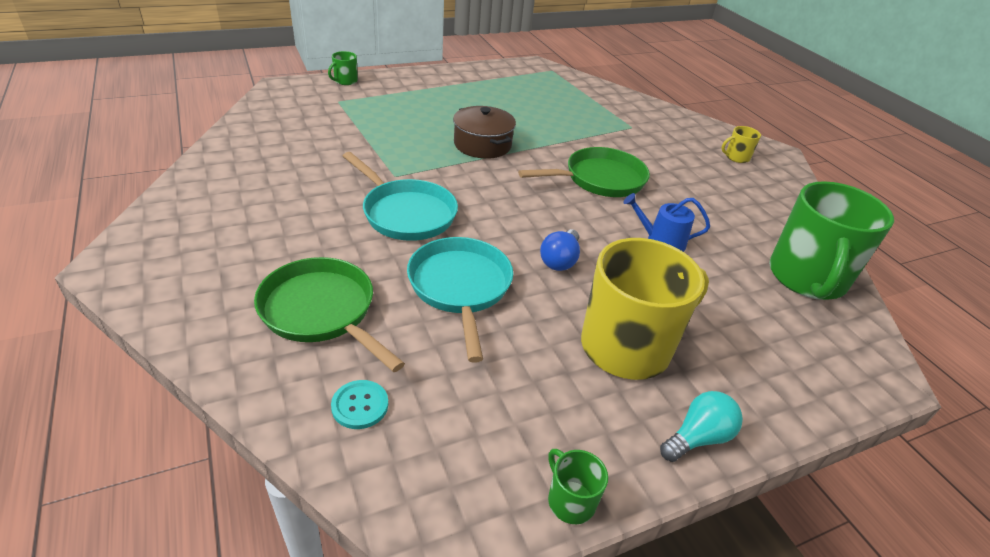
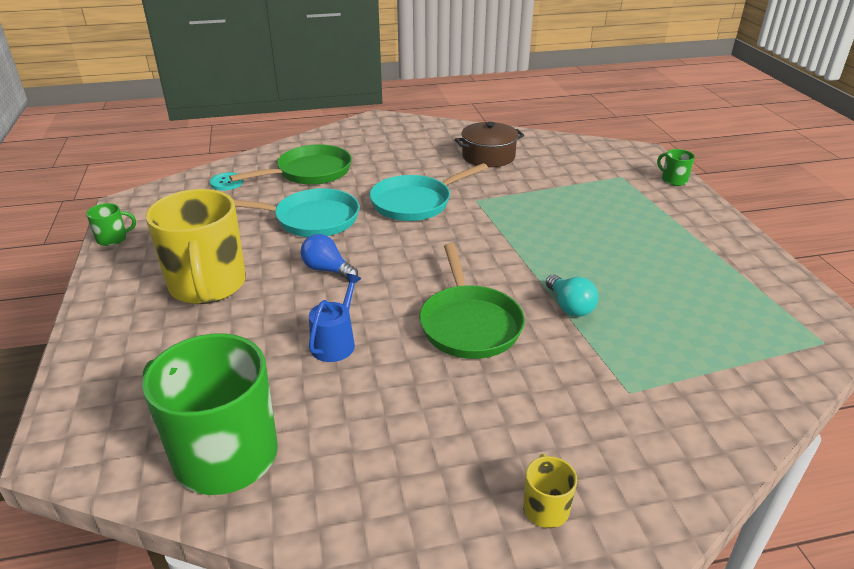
camera: 105 degrees right, 5 degrees down
(482, 145) = (544, 250): brown pot -> brown pot (488, 156)
(698, 437) = (107, 297): turquoise light bulb -> turquoise light bulb (569, 306)

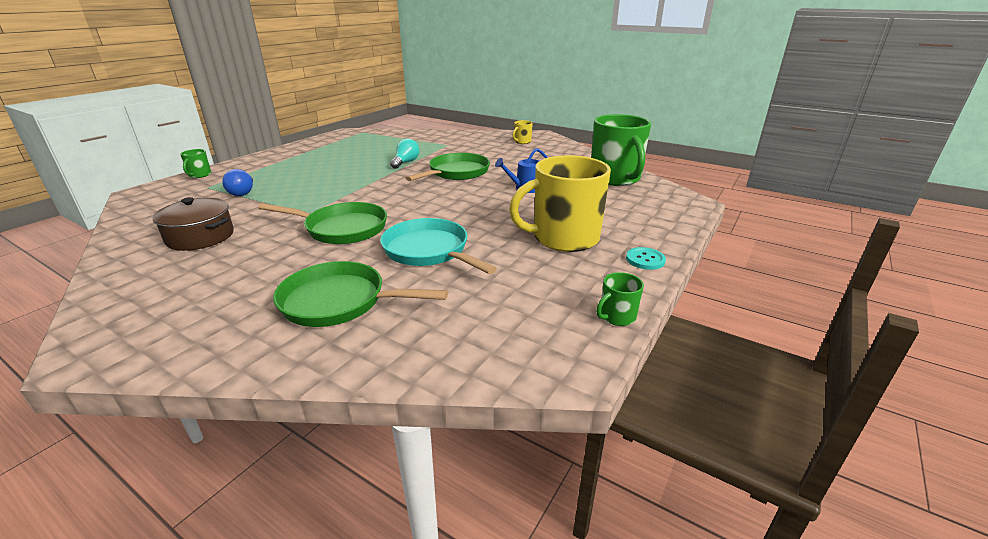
camera: 135 degrees left, 5 degrees down
(113, 238) = (616, 316): green mug -> green mug turned 60 degrees counterclockwise
(207, 285) = (563, 238): yellow mug -> yellow mug turned 135 degrees counterclockwise
(226, 182) = (432, 336): turquoise button -> turquoise button (645, 260)
(327, 270) = (478, 216): blue light bulb -> blue light bulb (243, 192)
(415, 203) = (342, 229): turquoise pan -> green pan

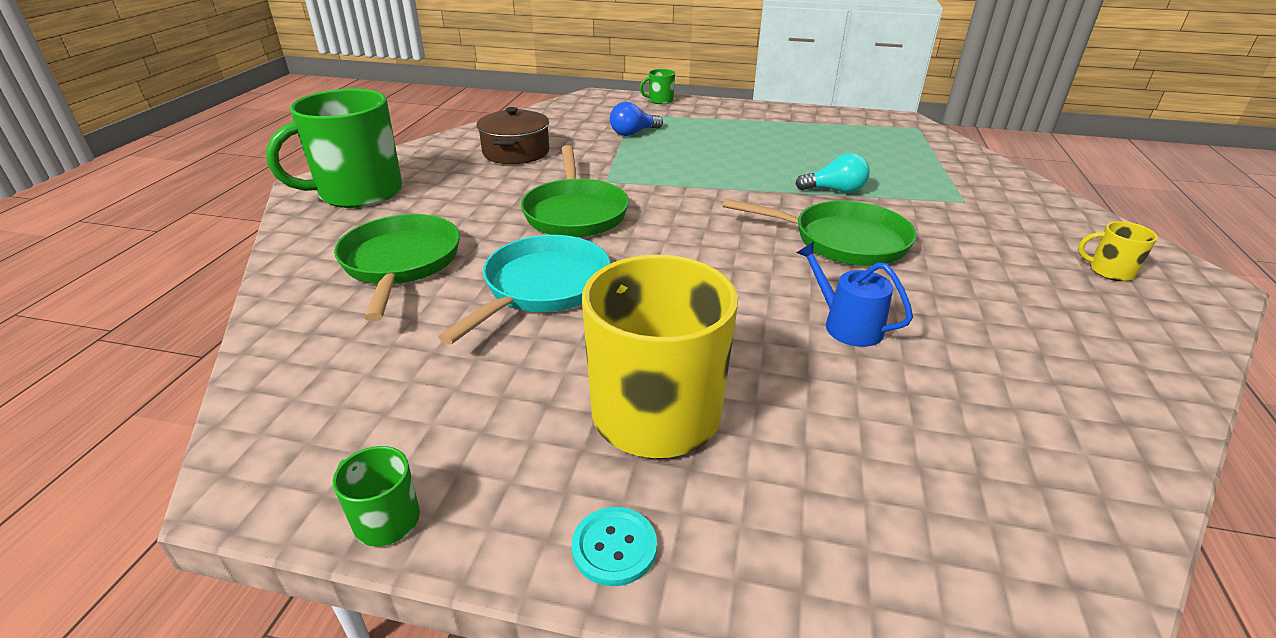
camera: 70 degrees right, 5 degrees up
(615, 178) = (1053, 451): green mug -> green mug (358, 193)

